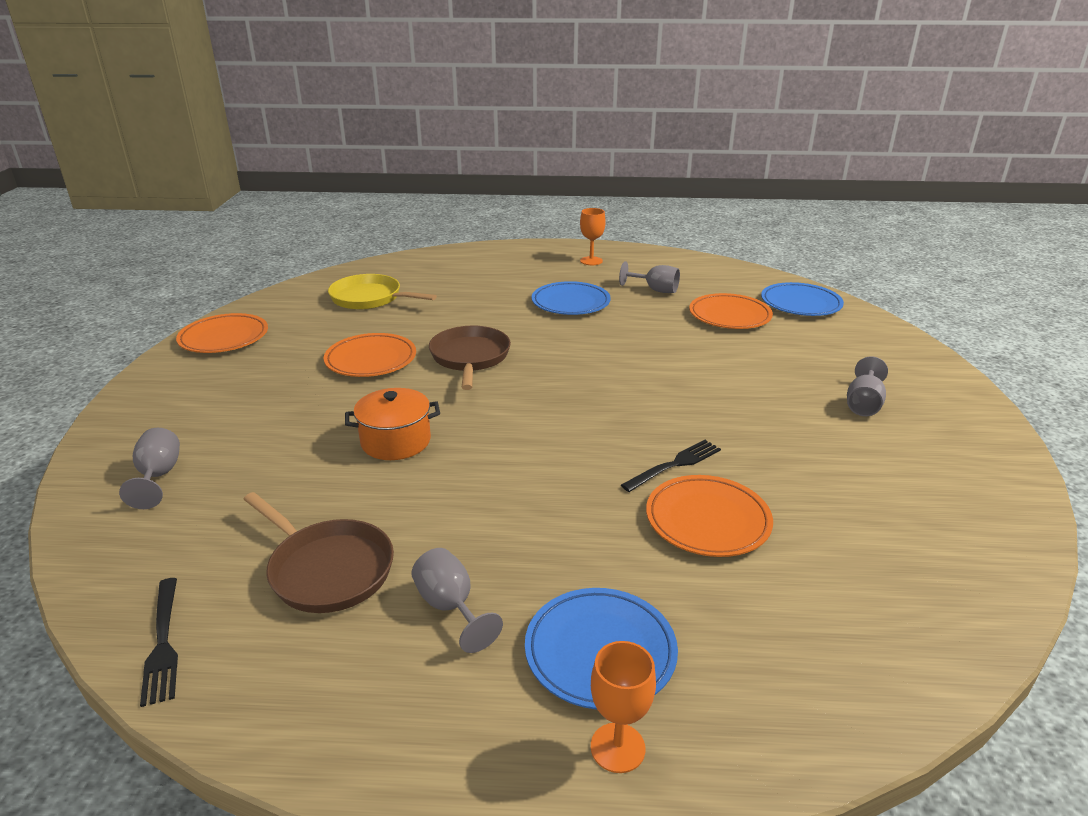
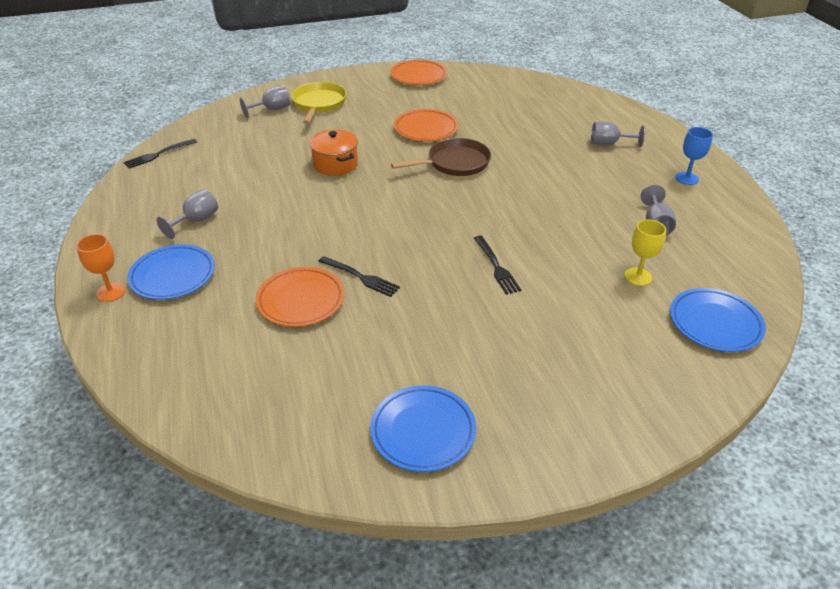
camera: 70 degrees right, 10 degrees up
(327, 569) = (215, 178): brown pan -> none
(370, 298) = (513, 103): yellow pan -> yellow pan (319, 104)
(570, 303) = (584, 185): blue plate -> blue plate (423, 431)
(591, 261) = (686, 178): orange goblet -> blue goblet
(688, 376) = (496, 266): none -> black fork
(729, 316) = (638, 277): orange plate -> yellow goblet
(863, 404) = (513, 376): grey goblet -> grey goblet (609, 144)

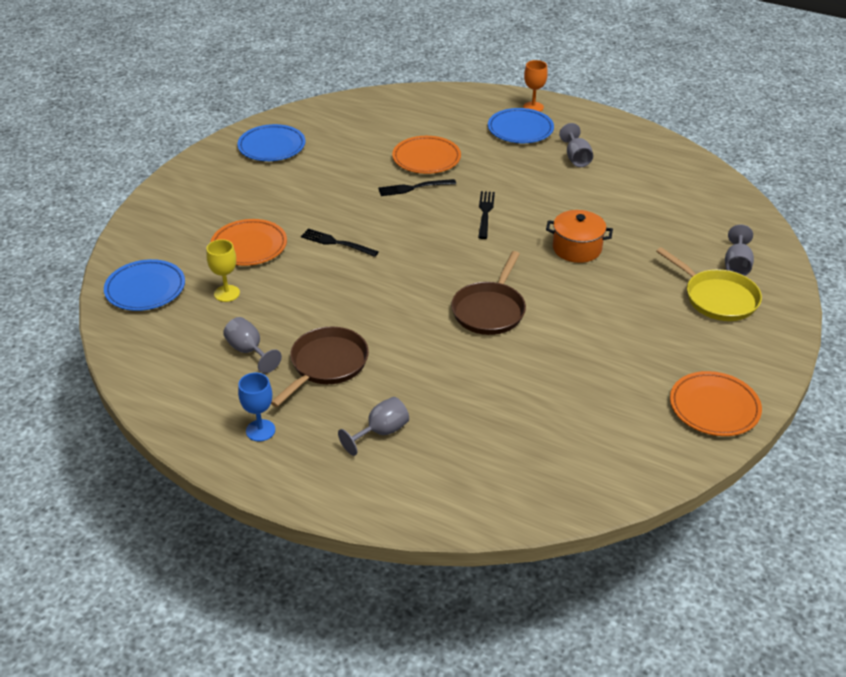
camera: 135 degrees right, 0 degrees up
(158, 154) = (710, 177): black fork -> black fork (485, 213)
(425, 129) = (575, 333): orange plate -> orange plate (249, 246)
(605, 189) = (326, 365): none -> brown pan

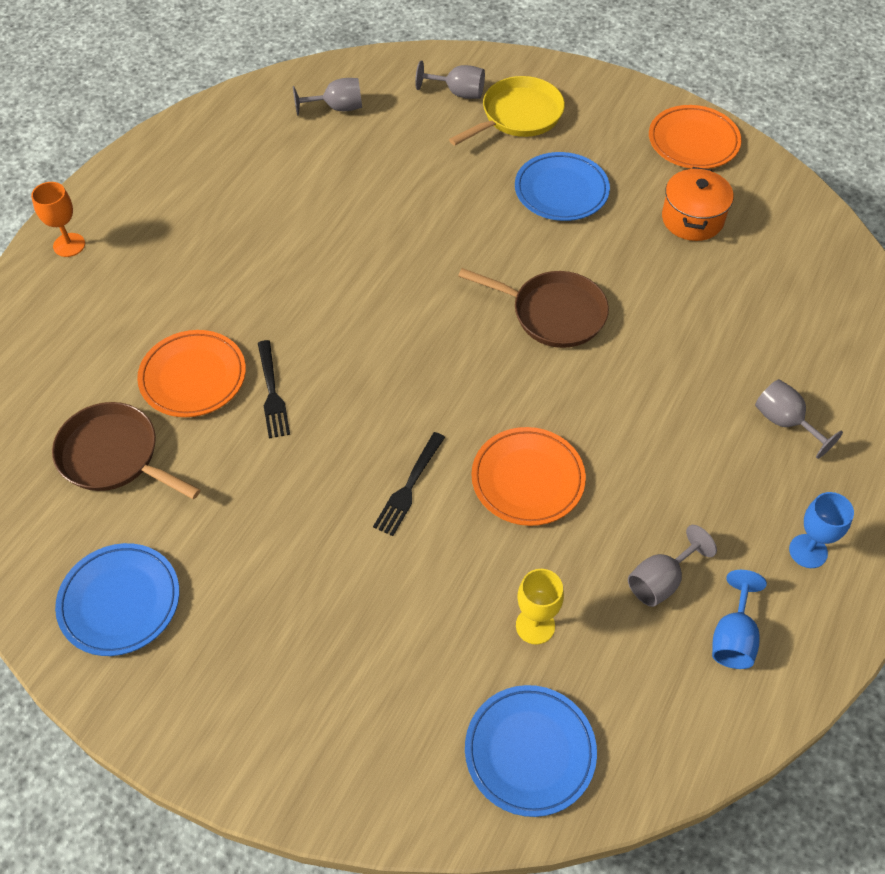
camera: 90 degrees left, 15 degrees up
(199, 382) = (733, 637): none -> blue goblet
(249, 246) = (415, 607): orange plate -> orange plate (527, 479)
(326, 365) = (676, 485): brown pan -> brown pan (114, 456)
(485, 213) = (342, 311): black fork -> none
(520, 129) = (130, 263): blue plate -> blue plate (561, 191)
(576, 158) = (218, 208): grey goblet -> grey goblet (337, 108)
(577, 248) = (426, 223): orange pot -> orange pot (692, 219)

